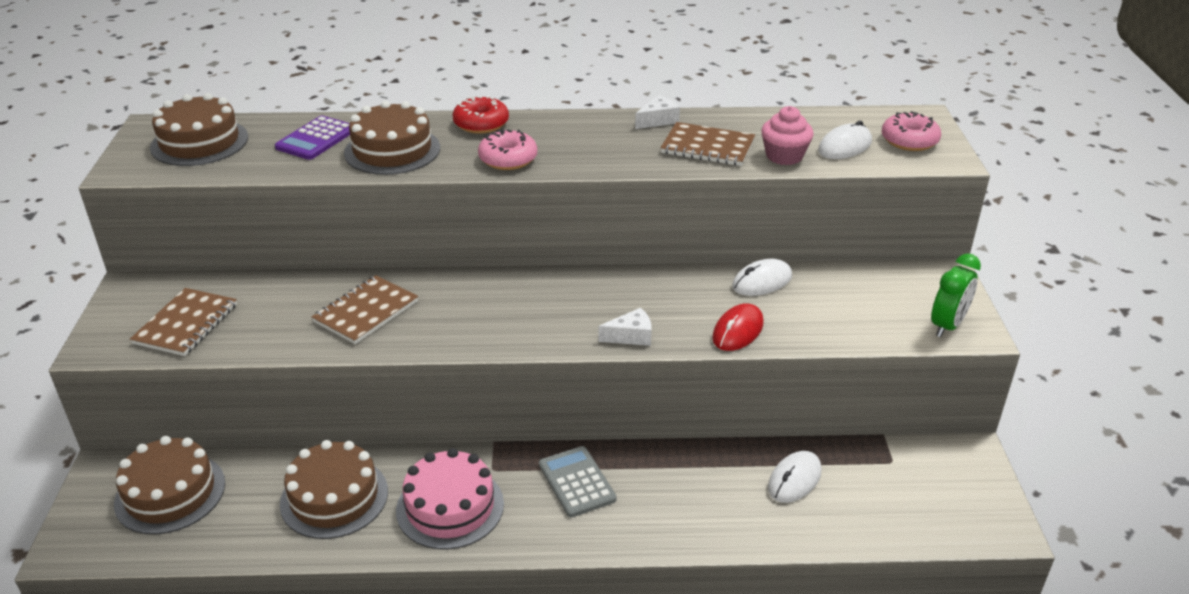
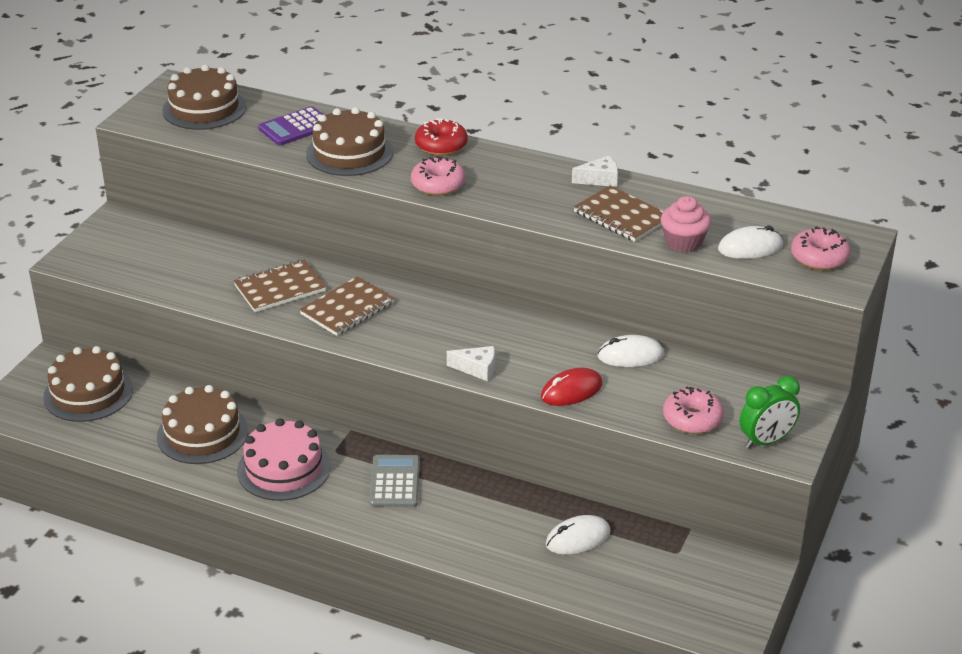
camera: 25 degrees right, 0 degrees up
(186, 324) = (141, 260): brown notebook -> brown notebook (347, 308)
(867, 324) = (692, 419): none -> pink donut

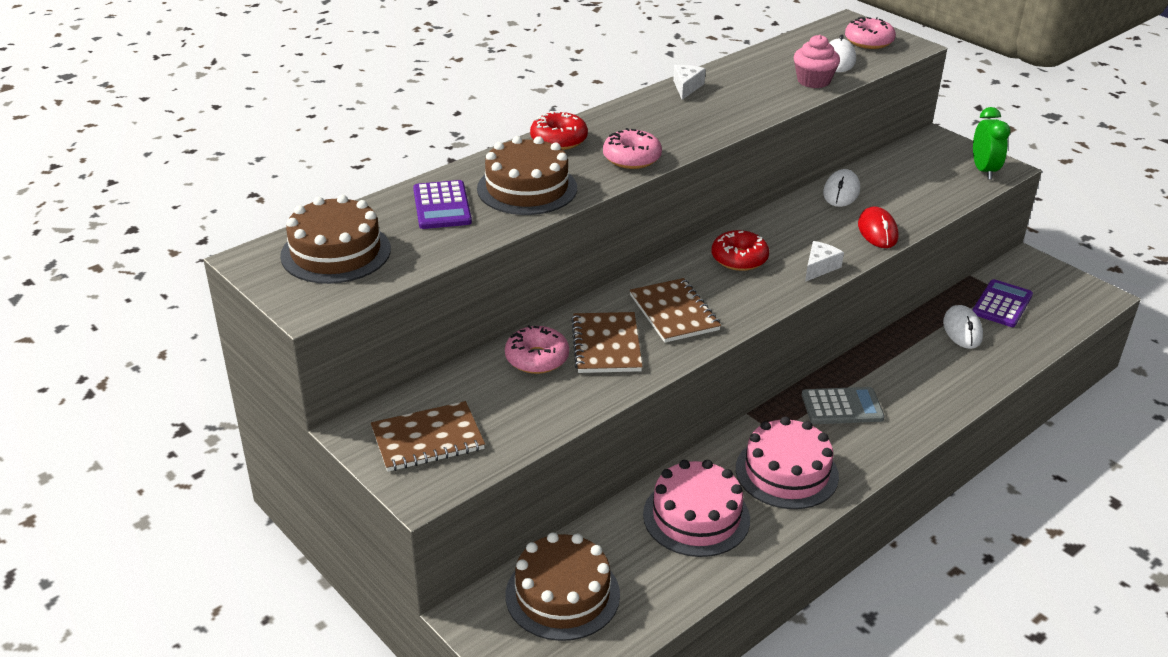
camera: 65 degrees left, 0 degrees up
(202, 434) = (696, 517): brown cake -> pink cake
(395, 482) = (842, 407): grey calculator -> grey calculator turned 150 degrees clockwise
(457, 322) = (739, 259): none -> red donut
(621, 216) = (754, 94): brown notebook -> brown notebook (427, 439)
(650, 560) = (1002, 304): none -> purple calculator
(692, 419) = (942, 191): pink donut -> pink donut (537, 358)

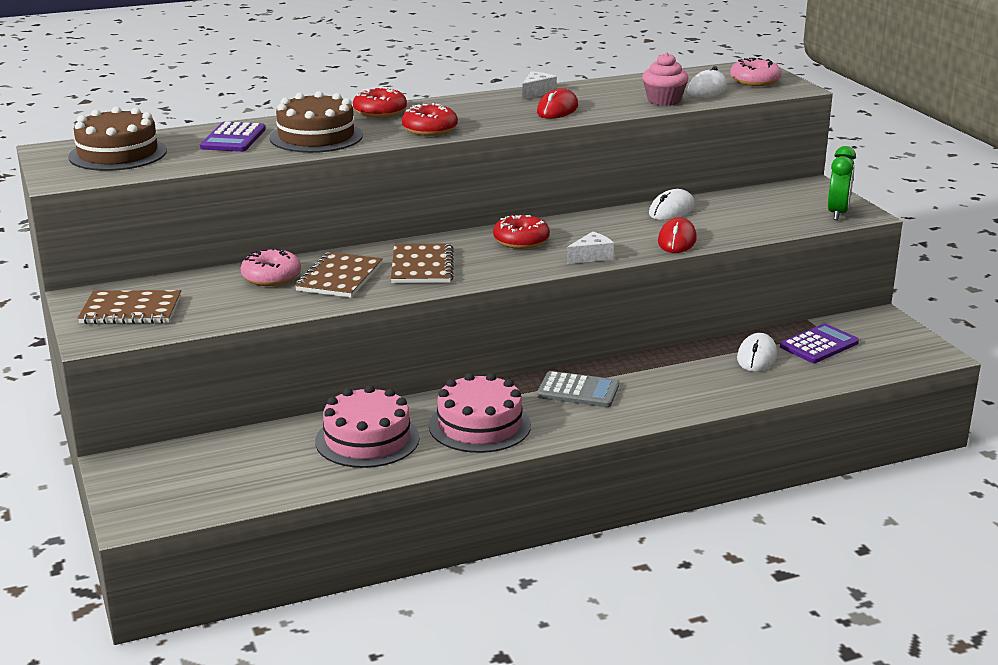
camera: 20 degrees right, 10 degrees down
(562, 594) = (203, 466): brown cake -> none
(632, 158) = (430, 129): pink donut -> red donut
(728, 109) = (557, 109): none -> red mouse

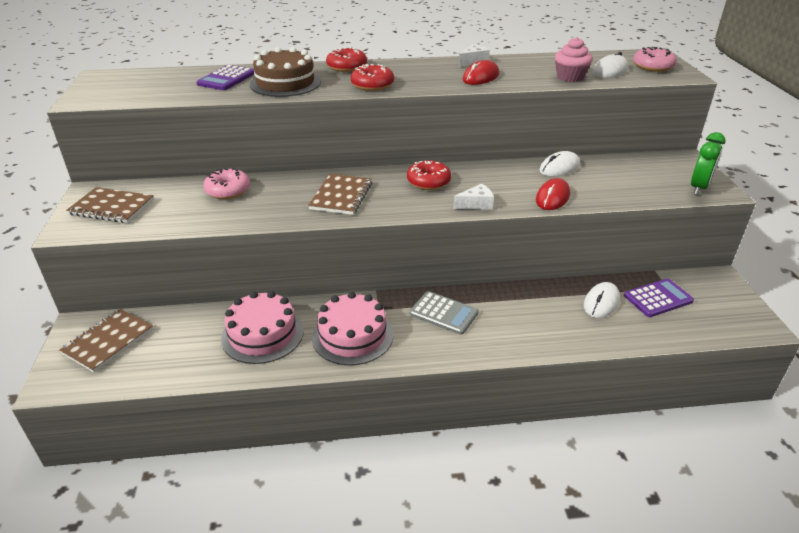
camera: 15 degrees right, 10 degrees up
(118, 154) = (138, 83): brown cake -> none
(339, 278) = (275, 198): brown notebook -> brown notebook (108, 341)

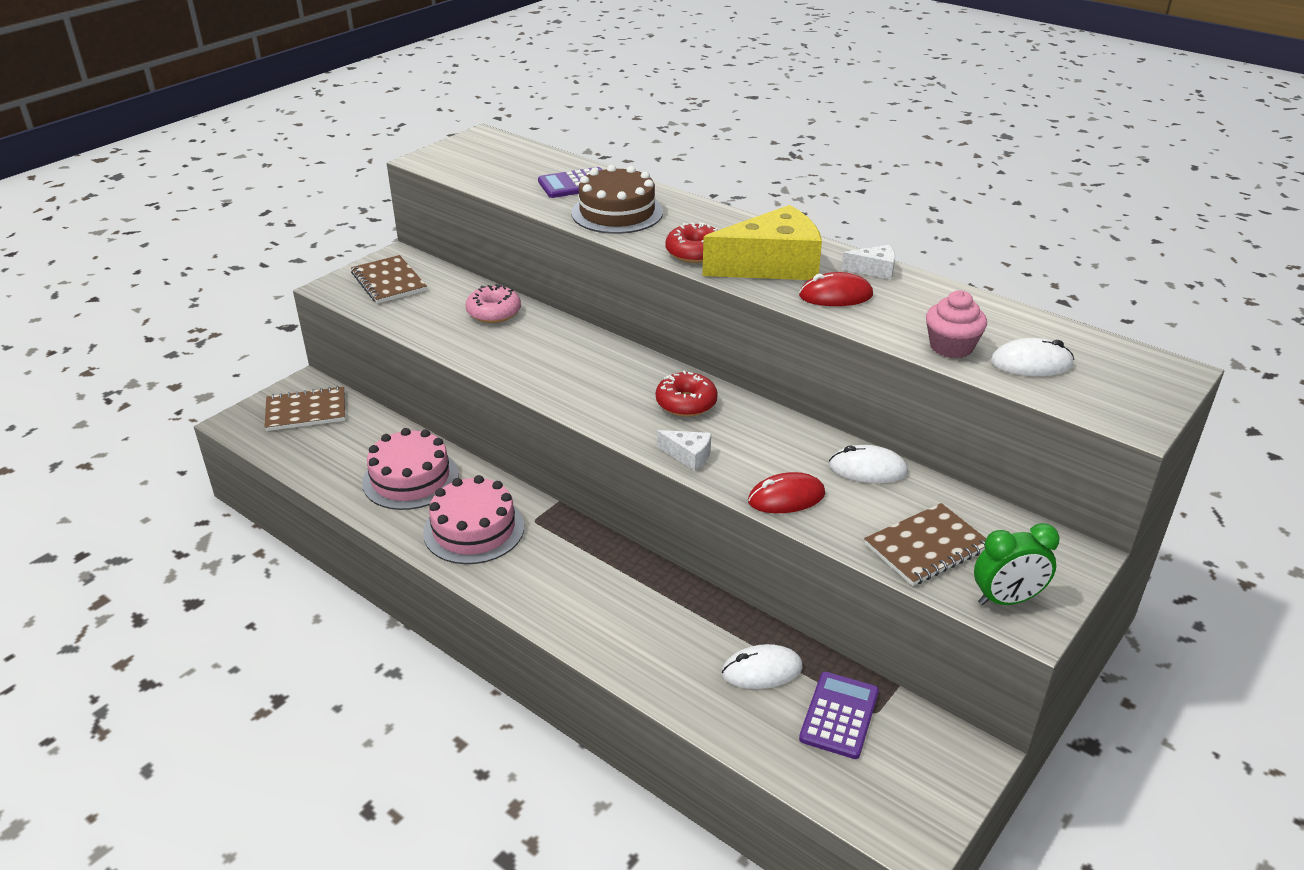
camera: 45 degrees right, 0 degrees up
(341, 196) = (577, 371): brown notebook -> brown notebook (926, 547)
(346, 67) = (714, 217): red donut -> none
(423, 76) = (772, 265): none -> yellow cheese
(443, 313) = (582, 565): grey calculator -> none
(652, 66) = (1116, 387): pink donut -> none
(658, 298) = (839, 715): purple calculator -> purple calculator turned 90 degrees counterclockwise

